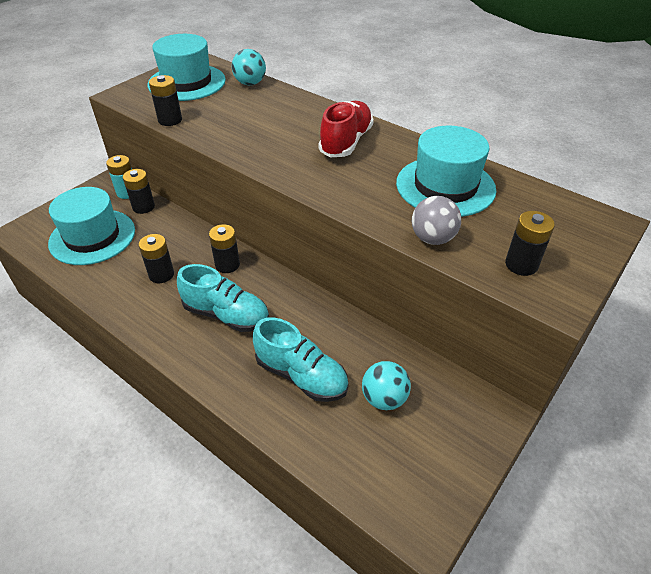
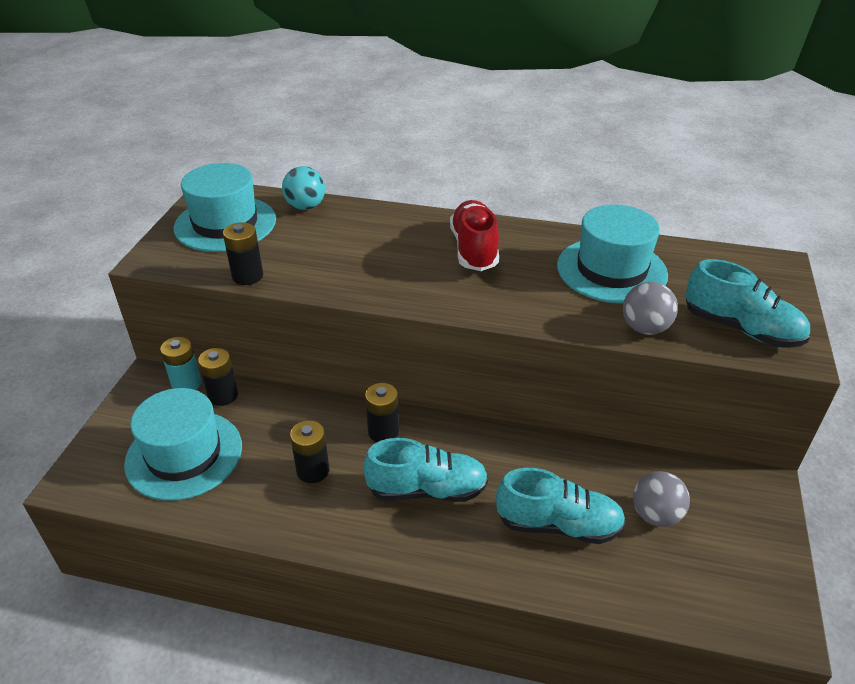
camera: 25 degrees left, 5 degrees down
(384, 398) = (655, 515): turquoise ball -> grey ball
(521, 264) = (741, 329): black battery -> turquoise shoe

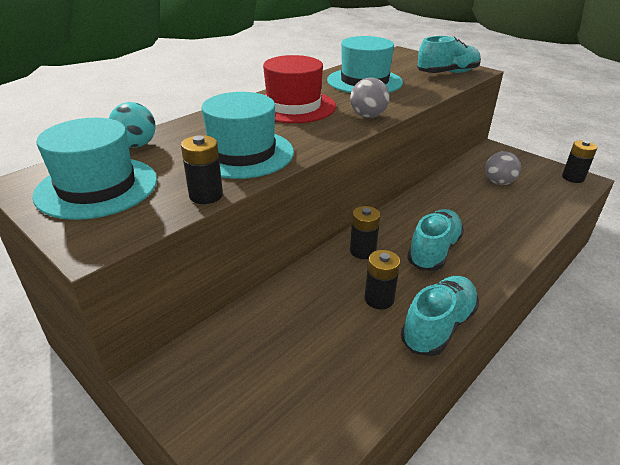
camera: 60 degrees left, 5 degrees down
(184, 454) = (299, 378): turquoise hat -> turquoise hat (242, 153)
(186, 384) = (197, 349): turquoise battery -> none
(223, 395) = (240, 327): black battery -> black battery (573, 178)
(474, 249) = (293, 106): red shoe -> red hat
(558, 525) = (491, 214): turquoise shoe -> turquoise shoe (438, 326)
(644, 328) = (427, 90): grey ball -> grey ball (368, 116)

